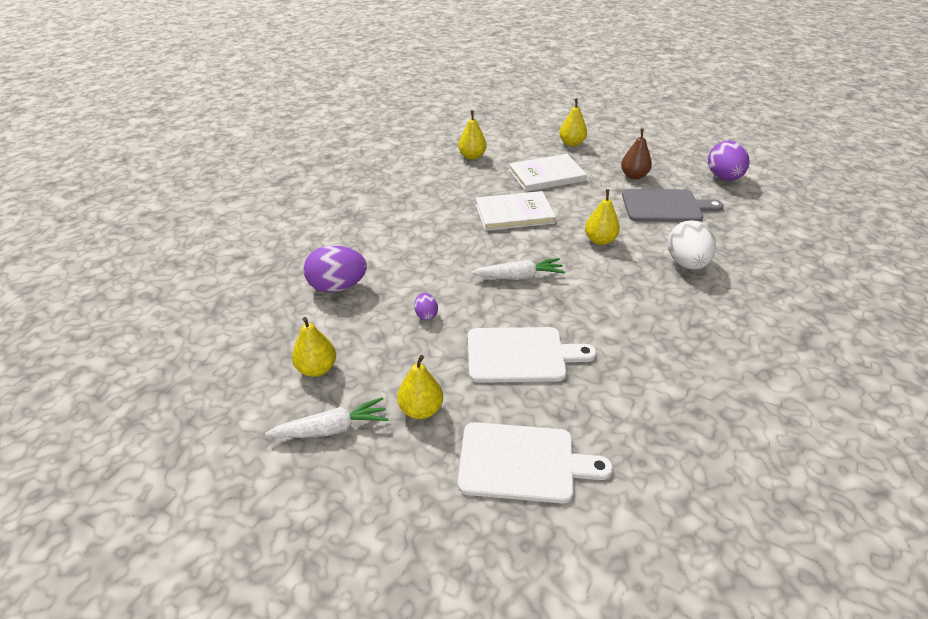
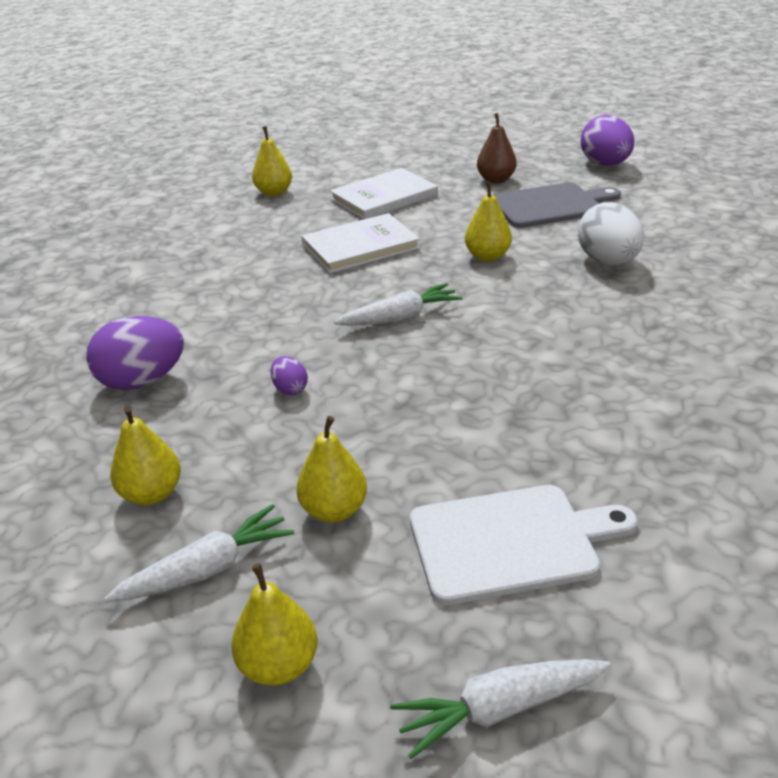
camera: 15 degrees left, 5 degrees down
(468, 572) = (500, 709): none -> white carrot
(521, 355) = (446, 409): white cutting board -> none
(571, 143) = (400, 158): yellow pear -> yellow pear (279, 665)

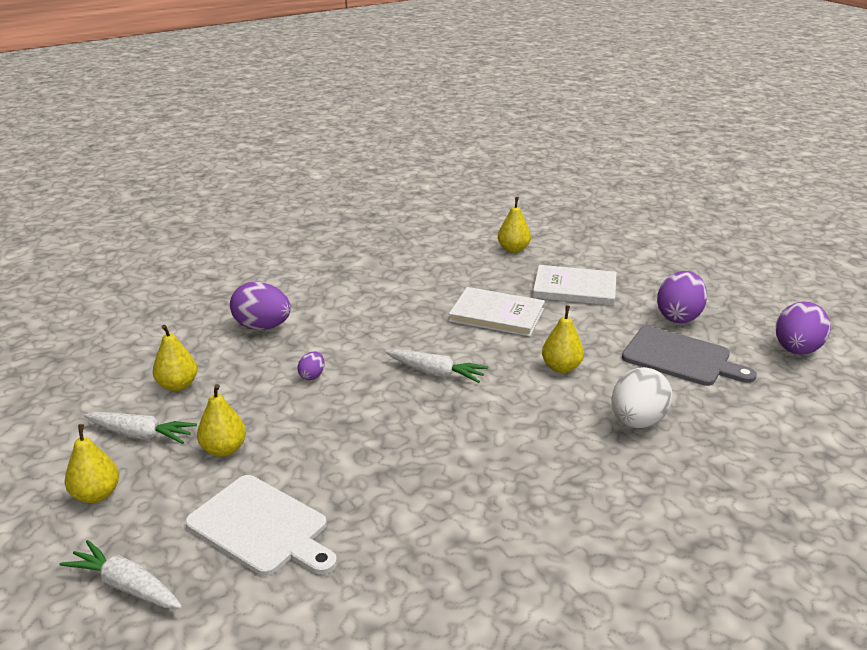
camera: 45 degrees right, 5 degrees down
(496, 180) = (679, 316): brown pear -> purple egg

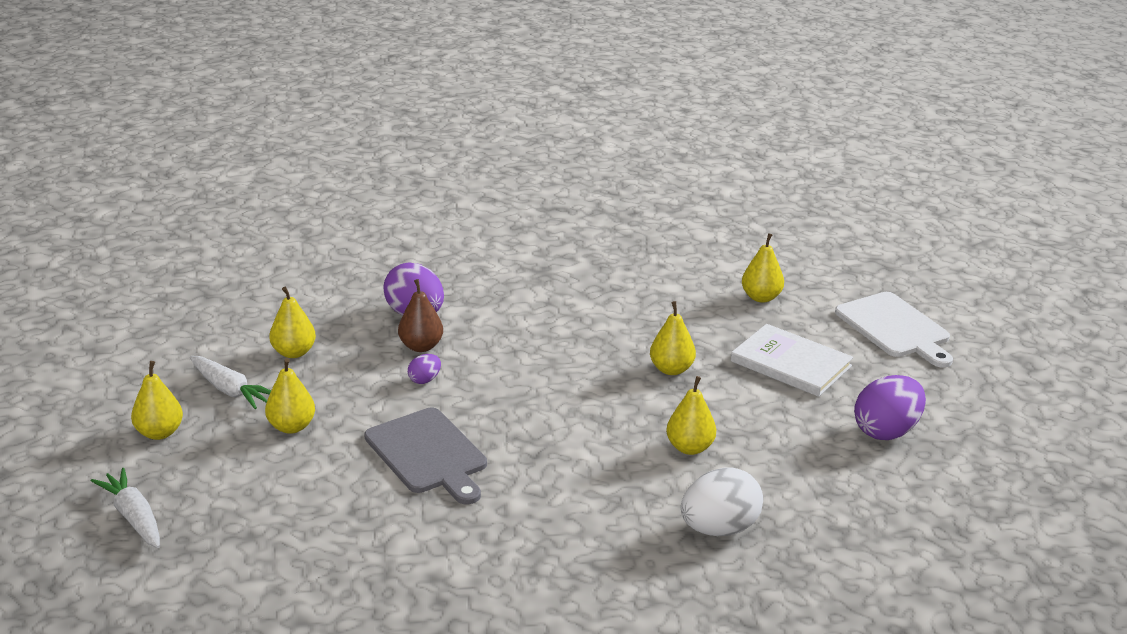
camera: 25 degrees right, 0 degrees up
(261, 527) = (273, 506): white cutting board -> white cutting board (895, 328)
(287, 350) = (421, 346): none -> brown pear
(435, 373) = (550, 413): white carrot -> none
(497, 314) = (671, 369): white book -> yellow pear
(680, 357) = (839, 478): grey cutting board -> grey cutting board (428, 454)
(796, 350) = (995, 512): purple egg -> none

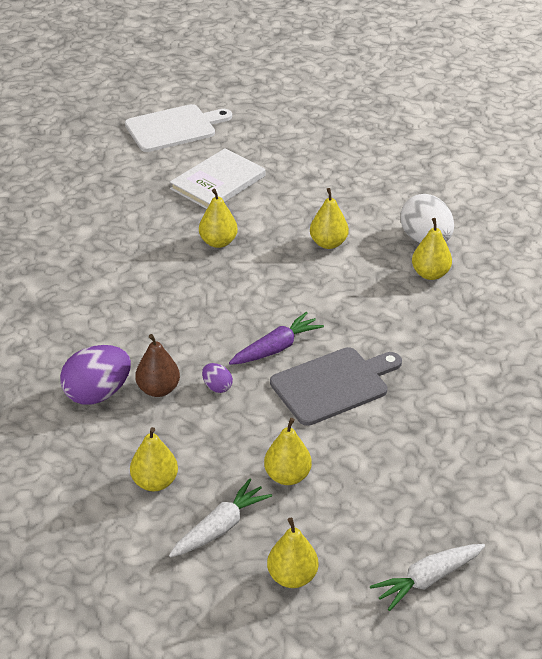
camera: 85 degrees left, 10 degrees up
(488, 414) = (276, 348): none -> purple carrot
(761, 297) = (113, 184): yellow pear -> yellow pear (430, 274)
(886, 431) = (311, 153): purple egg -> none

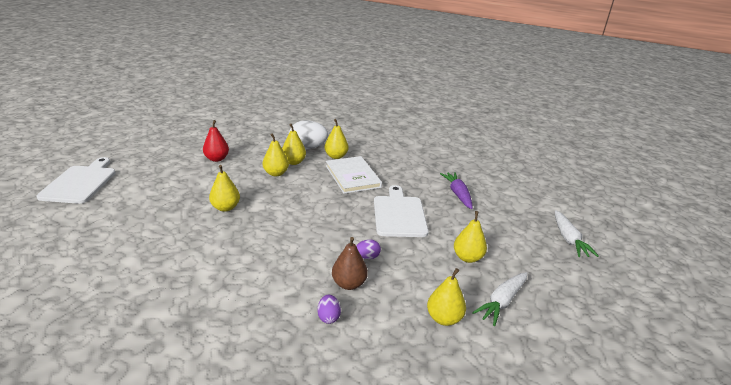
camera: 65 degrees left, 10 degrees down
(97, 394) = (328, 317): purple egg -> purple egg, size x0.48
(218, 182) = (165, 187): white book -> white book (352, 176)
(220, 527) = (502, 302): white carrot -> white carrot turned 120 degrees counterclockwise
(276, 348) = (350, 222): purple carrot -> purple carrot (458, 194)
(292, 577) = (555, 286): yellow pear -> yellow pear (293, 162)
(314, 183) = (217, 159): none -> red pear
(333, 385) = (399, 214): grey cutting board -> white cutting board

